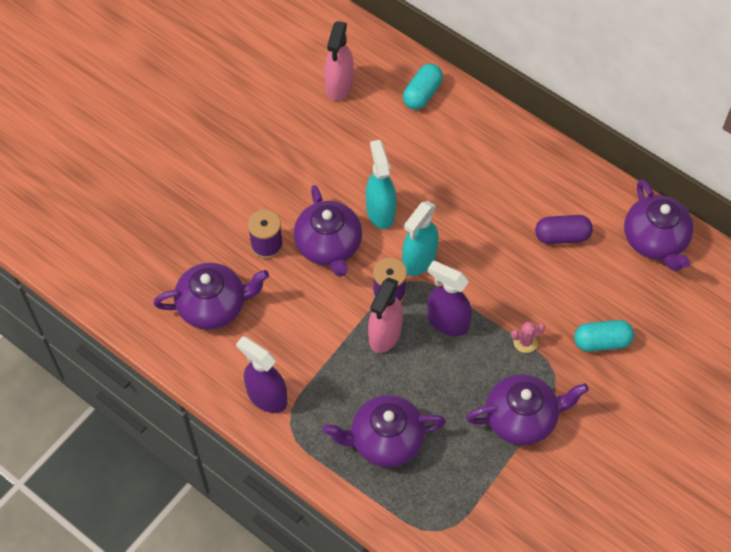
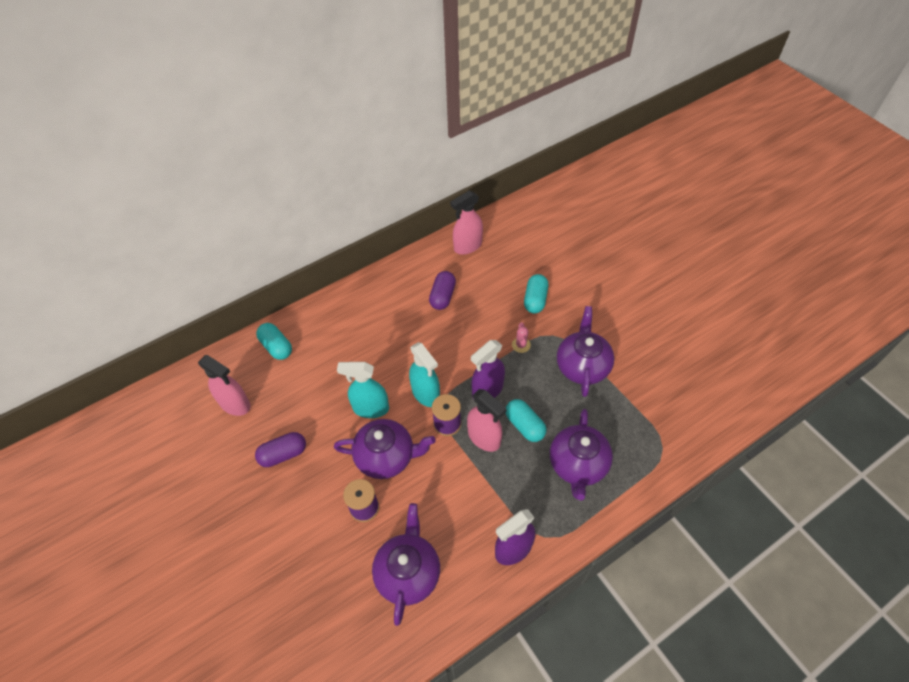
camera: 70 degrees left, 5 degrees down
(299, 151) = (283, 454): none -> purple capsule
(415, 373) = (524, 425): none -> turquoise capsule
(655, 240) = (467, 246): purple teapot -> pink spray bottle

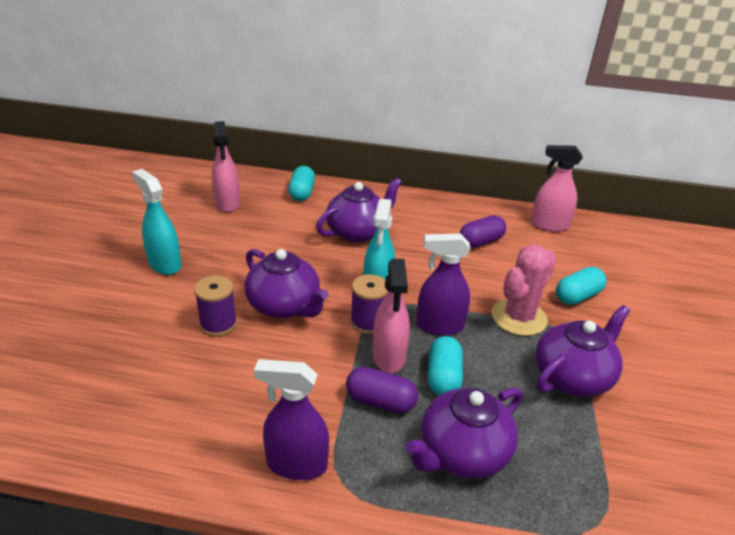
camera: 40 degrees right, 20 degrees down
(283, 454) = (214, 250): purple capsule -> purple capsule (380, 401)
(370, 408) = (317, 268): turquoise spray bottle -> turquoise spray bottle (164, 264)
(408, 572) = (182, 396): purple teapot -> purple teapot (358, 232)
(521, 345) = (519, 317): pink cactus -> pink cactus, size x2.19

